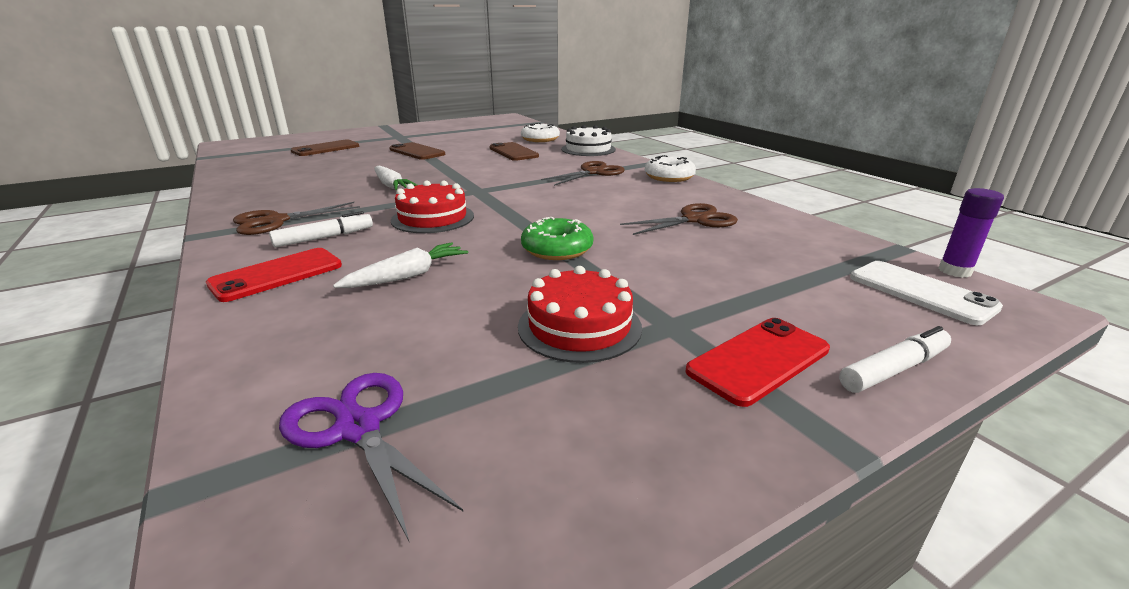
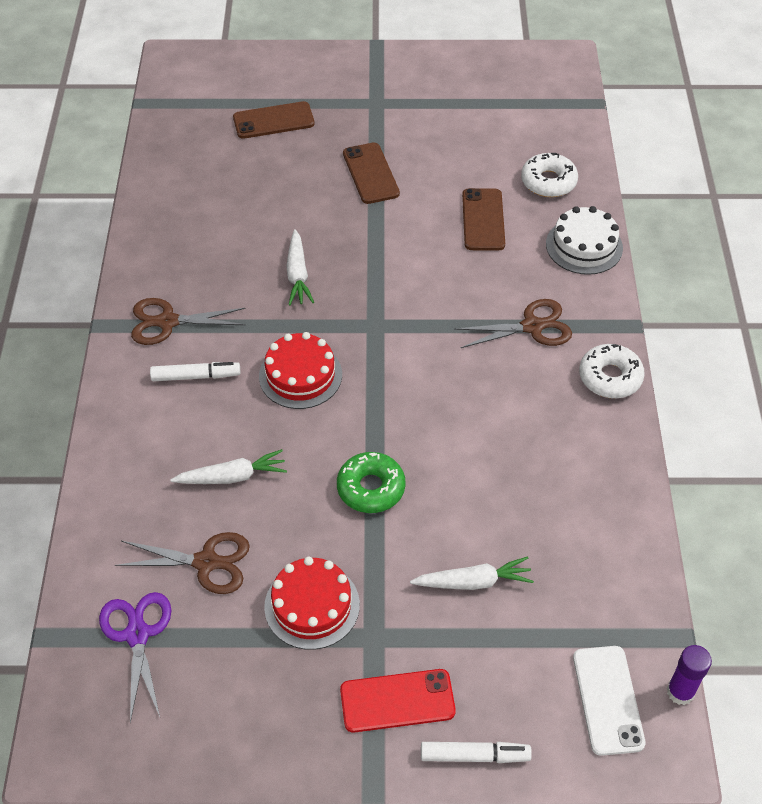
camera: 30 degrees right, 25 degrees up
(277, 275) = (143, 429): red phone -> none
(694, 220) = (540, 492): brown scissors -> brown scissors (206, 562)
(712, 268) = (473, 582): none -> white carrot

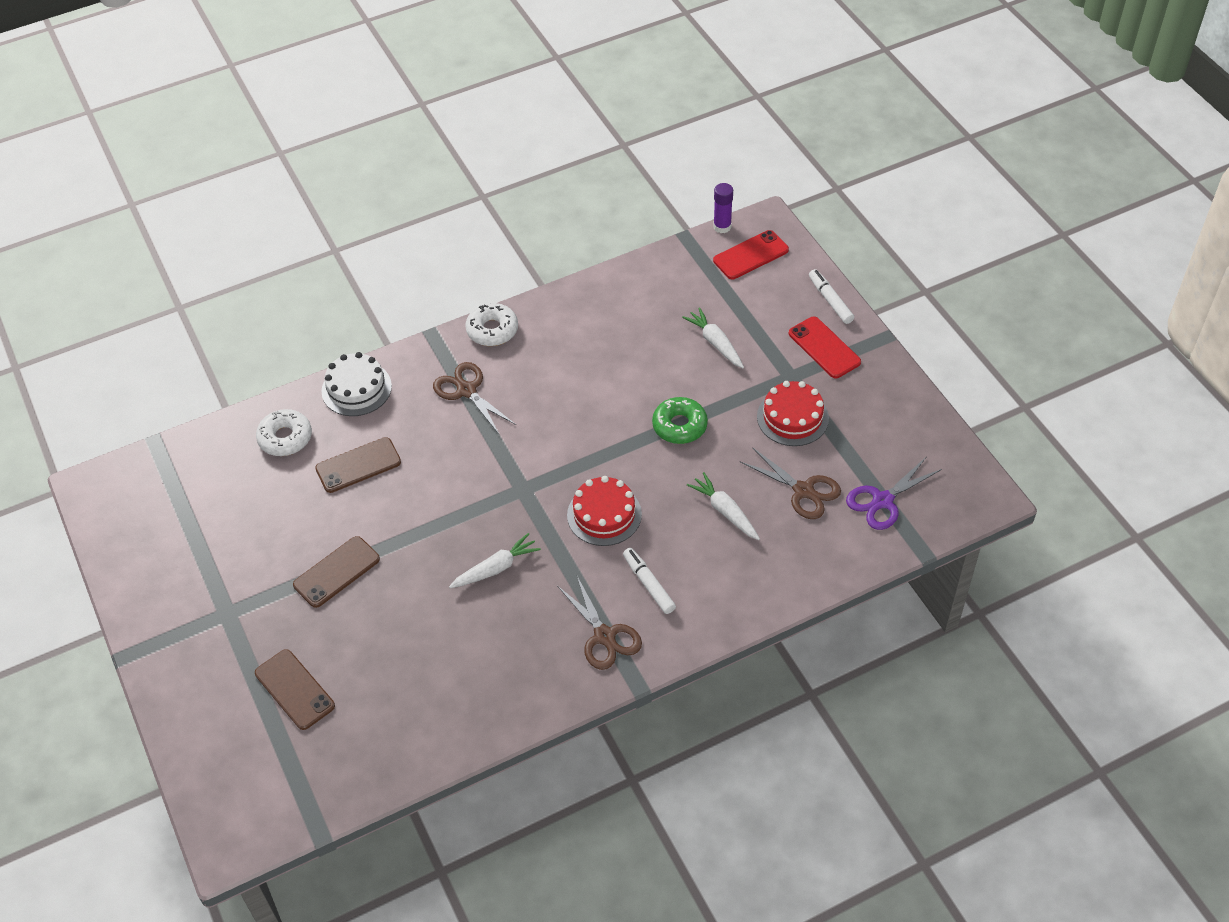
camera: 115 degrees left, 0 degrees up
(206, 562) = (803, 491): brown scissors -> brown scissors turned 150 degrees clockwise
(608, 700) = (750, 255): white phone -> red phone

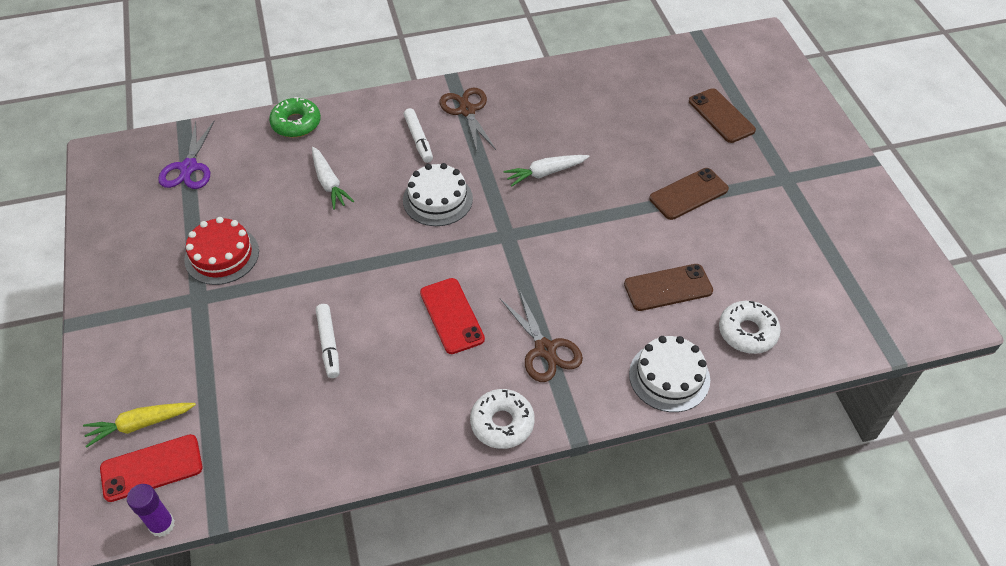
camera: 170 degrees left, 0 degrees up
(604, 514) = (437, 199): red cake -> white cake
(679, 426) = (335, 268): green donut -> green donut (296, 123)
(715, 343) = (255, 353): white carrot -> none
(778, 279) = (140, 424): none -> yellow carrot
(803, 491) = (251, 188): brown scissors -> none
(824, 348) = (145, 323): red phone -> red phone (452, 316)
(830, 300) = (100, 381): white marker -> white marker (328, 344)
(883, 501) = (189, 167): purple scissors -> purple scissors turned 120 degrees clockwise

